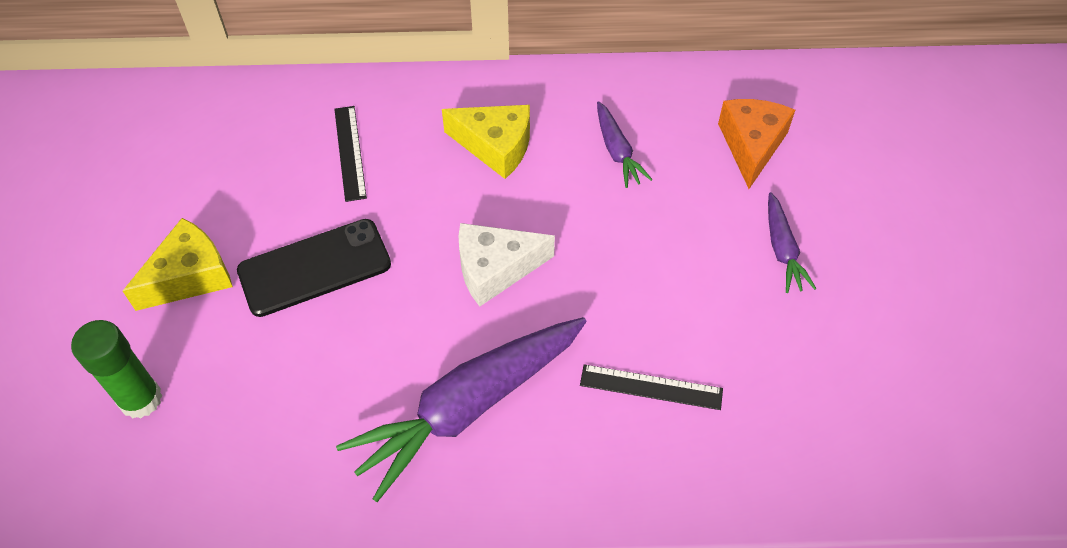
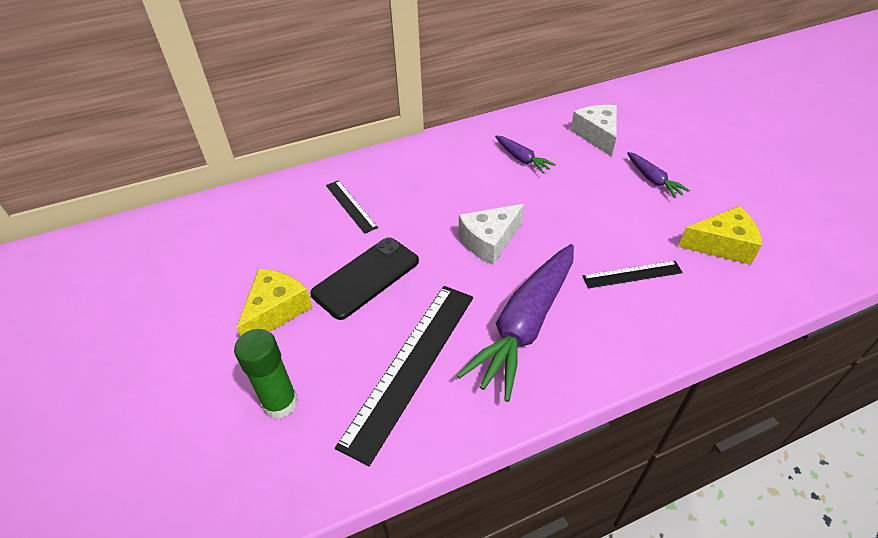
camera: 20 degrees left, 10 degrees down
(304, 409) = (411, 366): none -> black ruler
(495, 146) = (445, 177): yellow cheese -> yellow cheese (721, 245)
(751, 145) = (597, 135): orange cheese -> white cheese

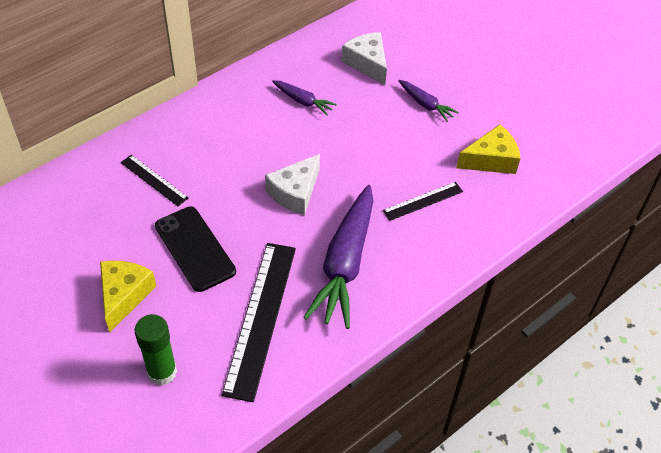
camera: 20 degrees left, 5 degrees up
(366, 277) = (195, 249): black phone -> black phone turned 60 degrees counterclockwise

